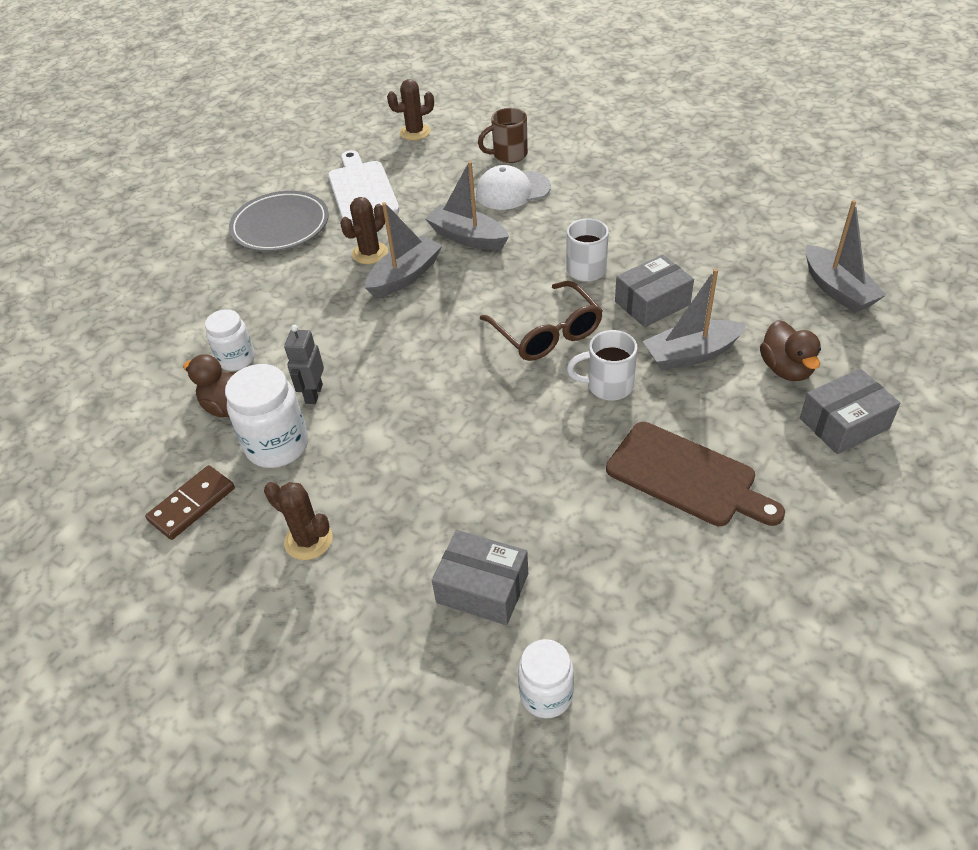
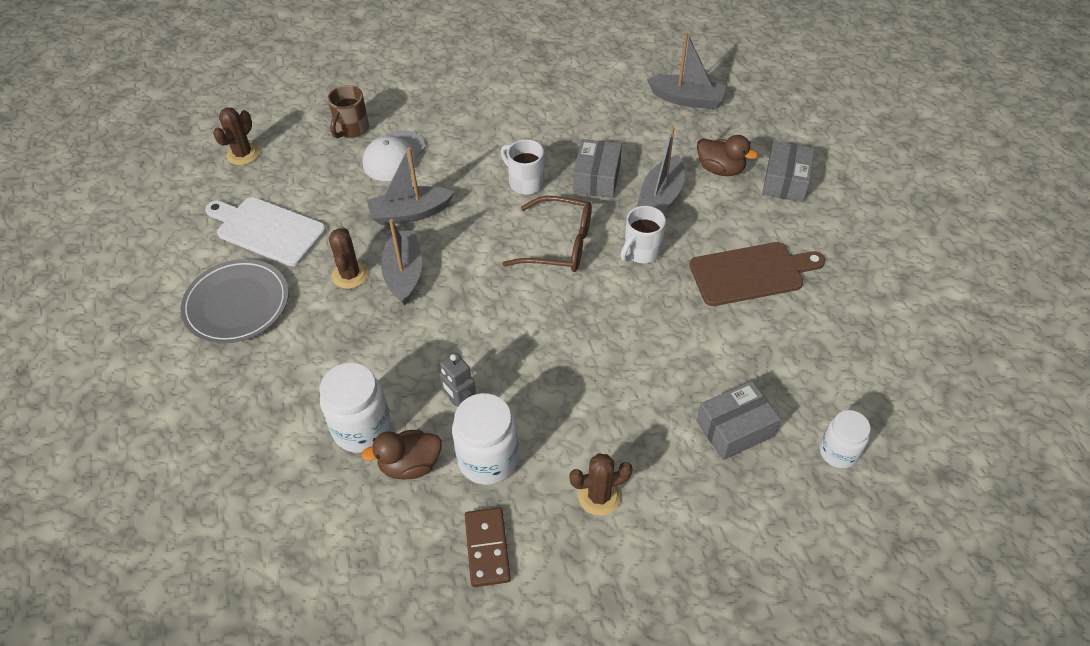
camera: 50 degrees left, 5 degrees up
(236, 359) = (362, 429): white jar -> white jar, size x1.55

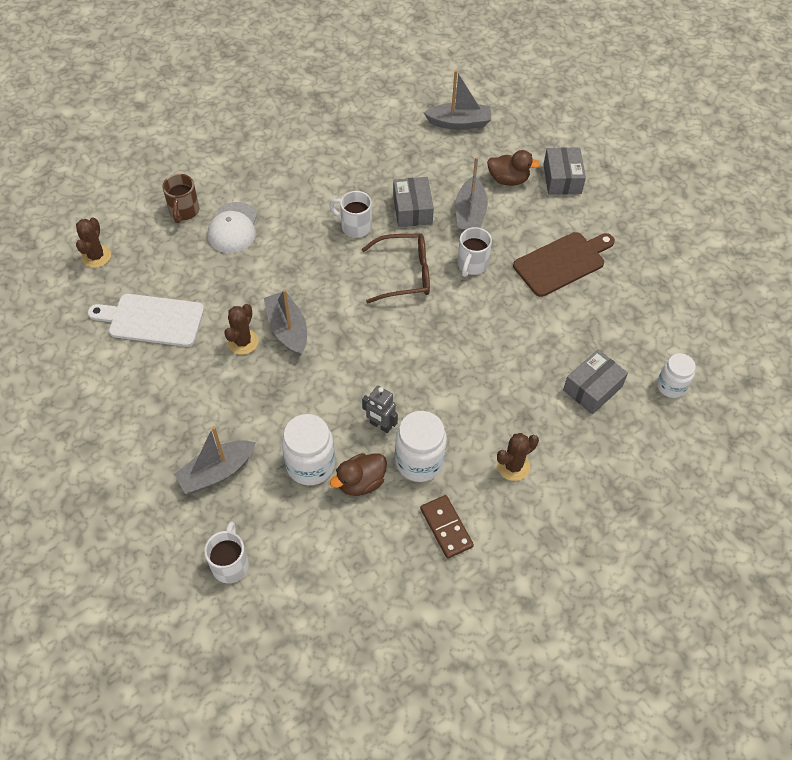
camera: 20 degrees left, 5 degrees up
(222, 517) = (230, 564): none -> white mug
(237, 304) = (157, 391): grey plate -> none
(350, 275) = (243, 342): brown cactus -> brown cactus turned 45 degrees clockwise
(410, 213) = (269, 276): grey boat -> grey boat (217, 472)

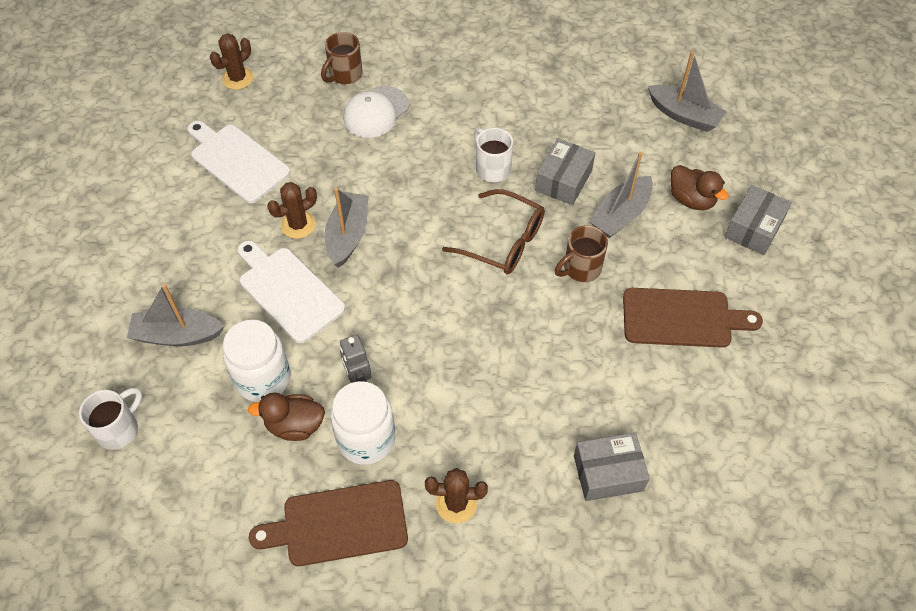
camera: 35 degrees right, 0 degrees up
(276, 393) = (288, 291): none -> white cutting board
(446, 527) = (338, 524): brown domino -> brown cutting board
(472, 265) = (580, 268): white mug -> brown mug
(671, 386) = (701, 524): white jar -> none

